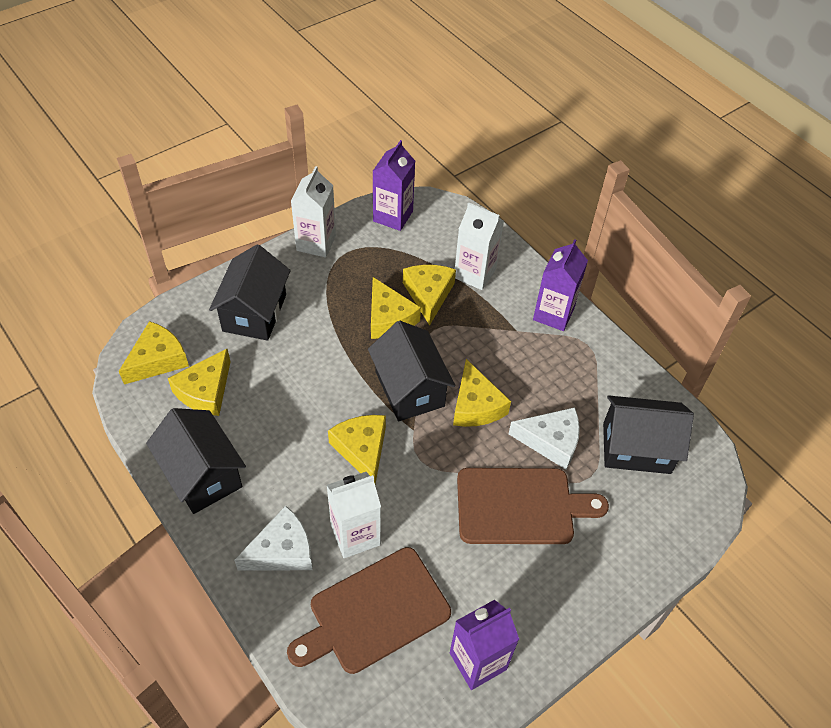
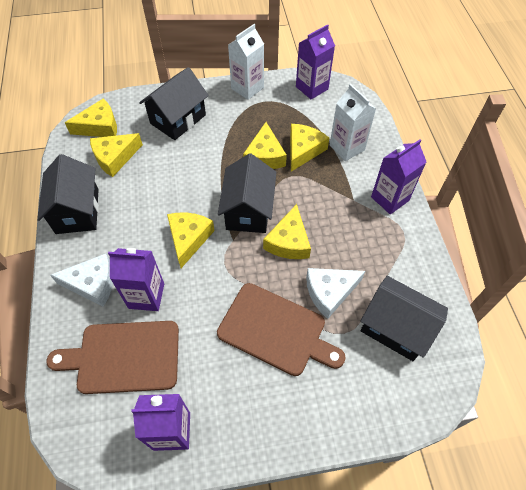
camera: 30 degrees right, 5 degrees up
(355, 535) = (146, 296): white carton -> purple carton
(551, 441) = (329, 292): white cheese -> white cheese turned 120 degrees clockwise

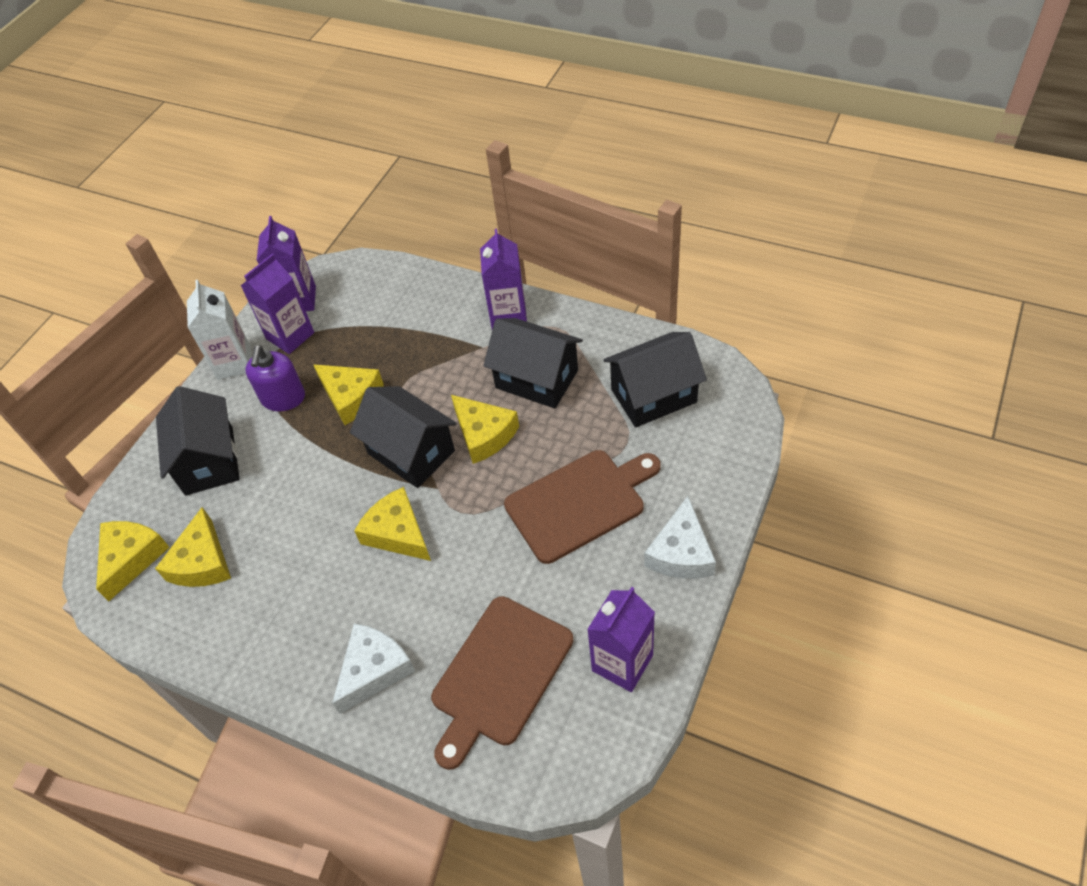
camera: 50 degrees left, 5 degrees down
(77, 211) = (248, 644): black house -> black house (536, 379)
(146, 296) = (438, 615): purple carton -> purple carton (290, 336)
(240, 125) = (283, 398): none -> purple soap dispenser
(303, 150) = (378, 356): yellow cheese -> none
(329, 292) = (573, 430): white cheese -> white cheese (681, 552)
(347, 148) = (411, 315): white carton -> none

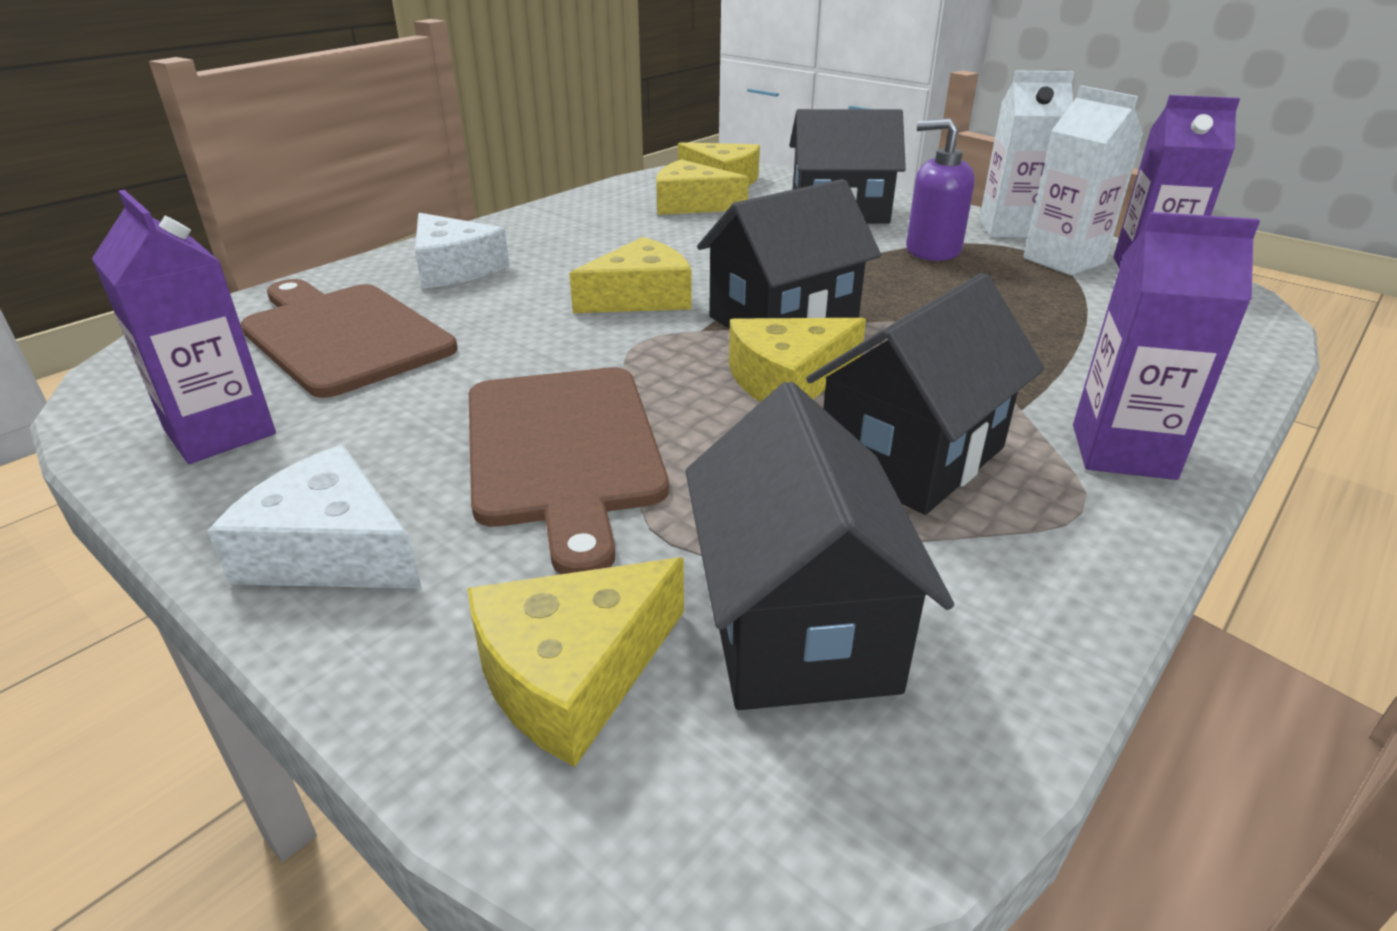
camera: 100 degrees right, 20 degrees down
(290, 336) = (1063, 261): purple carton -> white carton
(351, 397) = (919, 289): yellow cheese -> yellow cheese (573, 673)

